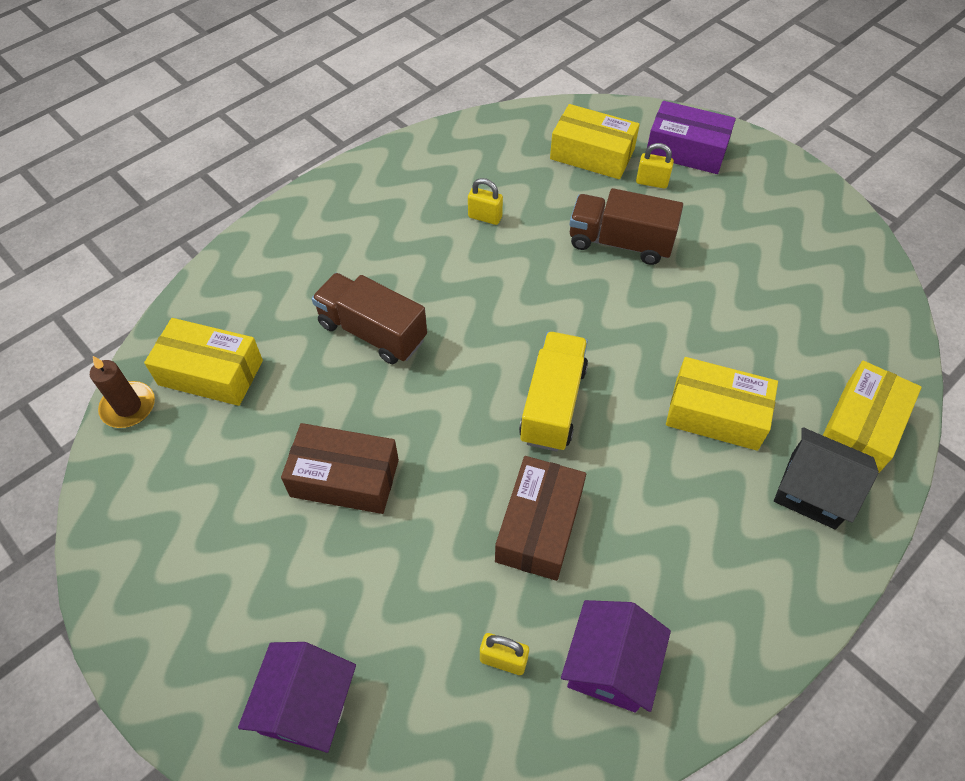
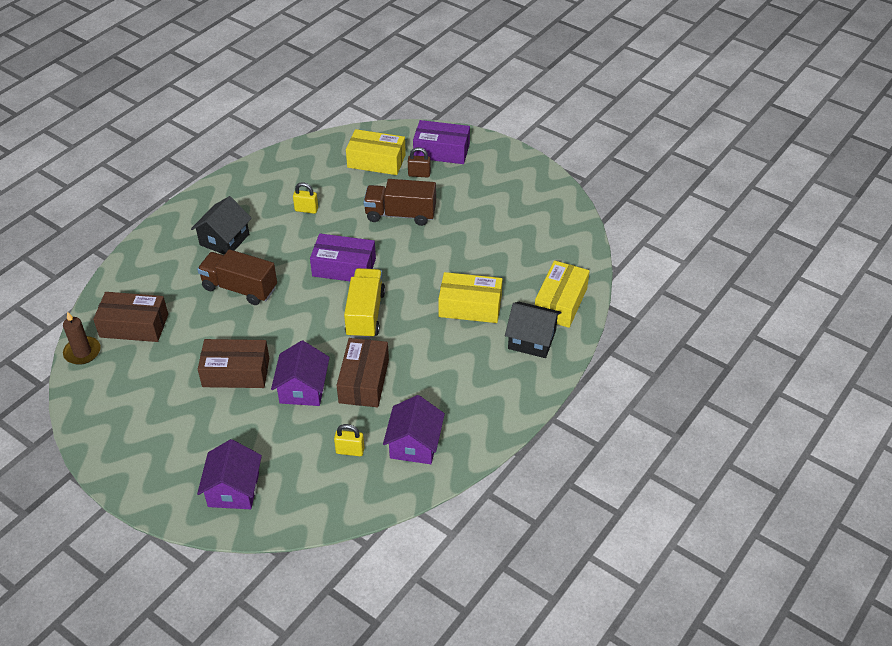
camera: 10 degrees left, 10 degrees down
(210, 373) = (134, 326): yellow box -> brown box
(363, 249) = (224, 240): none -> black house
(442, 525) = (303, 389): none -> purple house
(529, 318) = (344, 267): none -> purple box
(652, 182) = (419, 174): yellow padlock -> brown padlock

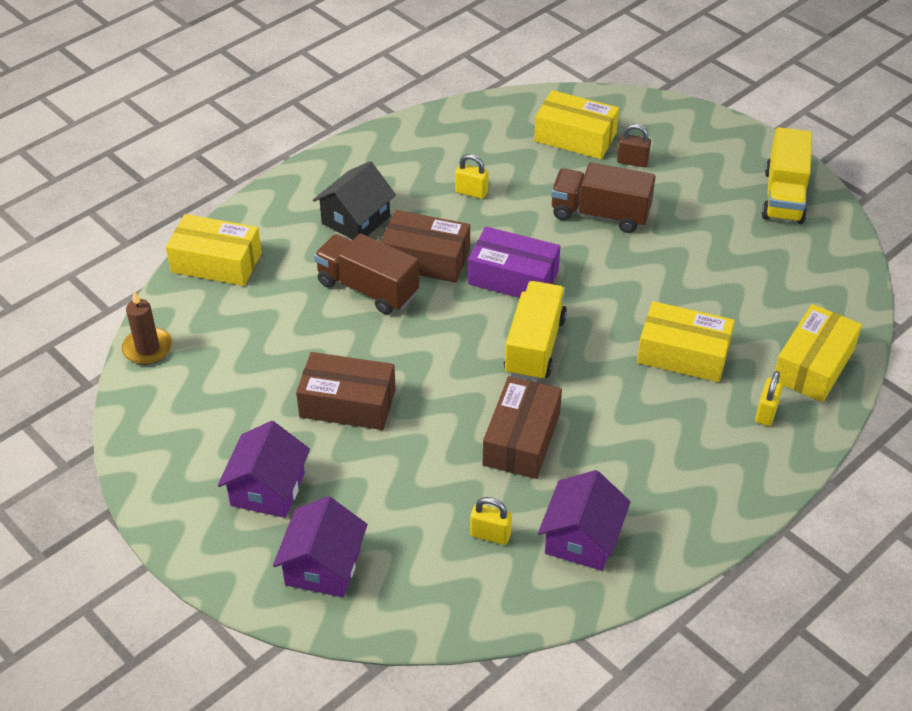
camera: 10 degrees right, 0 degrees up
(125, 283) = (216, 262): none -> yellow box
(134, 326) = (220, 321): brown box -> brown box (425, 259)
(303, 389) = (436, 438): purple house -> purple house (268, 489)
(441, 151) = (667, 133): purple box -> none
(528, 186) = (783, 196): none -> yellow truck
(531, 340) = (766, 412): black house -> yellow padlock

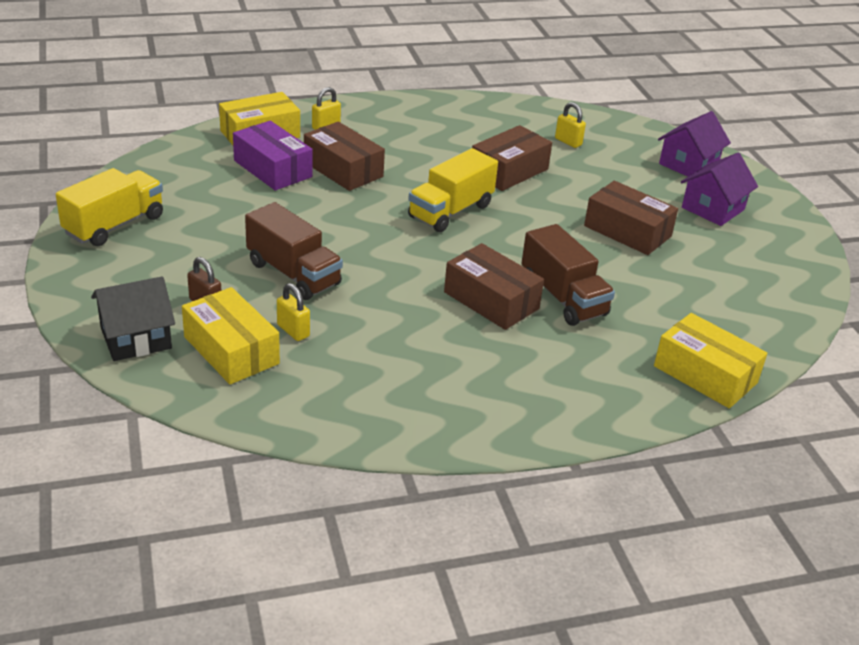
camera: 155 degrees left, 10 degrees down
(147, 348) = (793, 326): brown candle -> none
(355, 220) = (537, 359): black house -> black house (136, 338)
(471, 192) = (396, 339): yellow padlock -> yellow padlock (293, 331)
(513, 277) = (424, 258): purple box -> purple box (272, 169)
(582, 539) = (510, 122): purple house -> none
(683, 354) = (343, 169): yellow box -> brown box

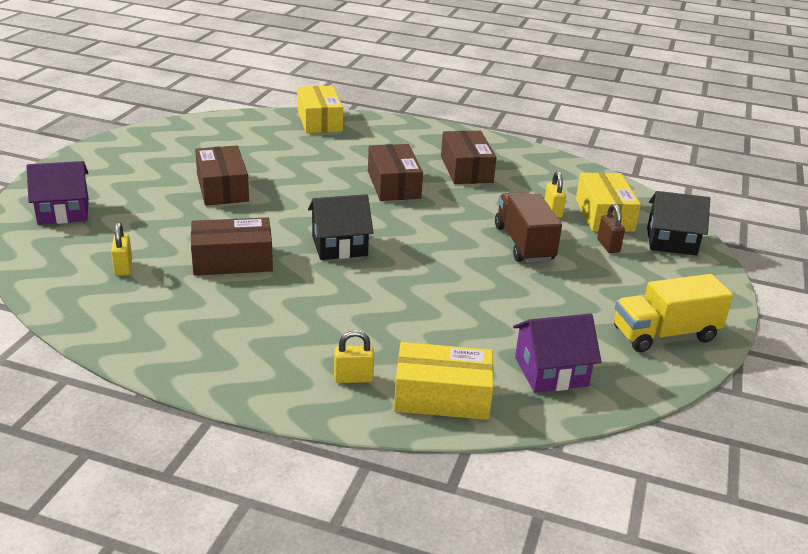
camera: 145 degrees left, 5 degrees down
(272, 169) = (465, 343): purple box -> none
(343, 169) = (391, 317): brown box -> brown box (466, 169)
(450, 211) = (339, 246): yellow truck -> black house
(563, 297) = (342, 171): brown truck -> none
(713, 208) = (125, 179): purple house -> purple house (551, 372)

